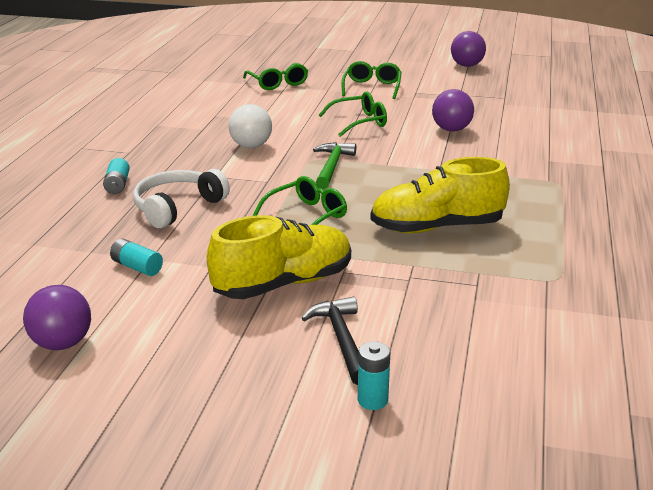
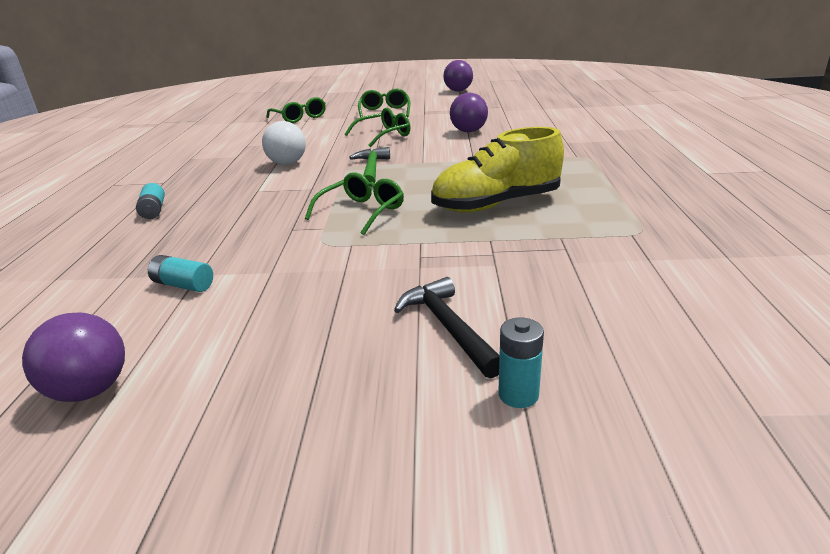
camera: 10 degrees left, 0 degrees up
(177, 207) = (222, 222): white headphones -> none
(283, 284) = (358, 278): yellow shoe -> none

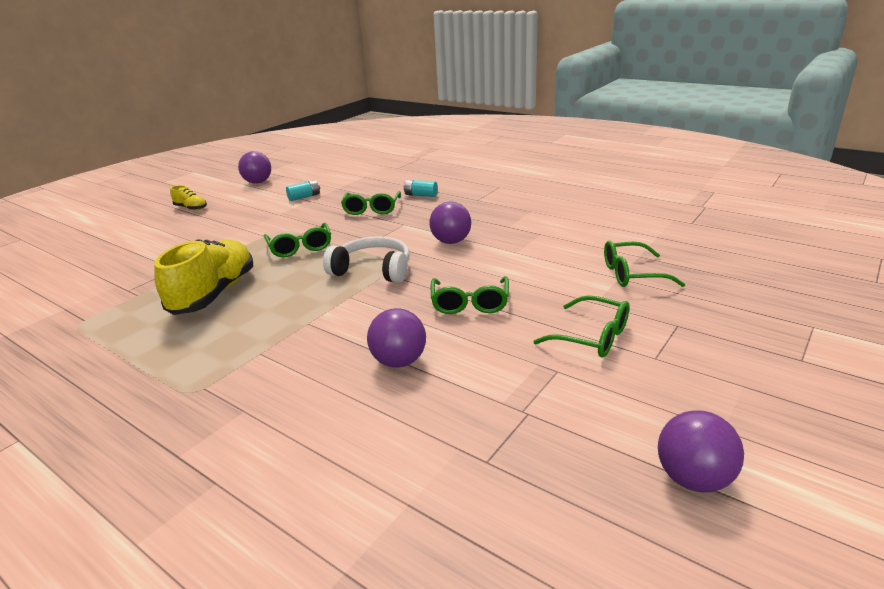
camera: 125 degrees right, 0 degrees up
(218, 219) = (371, 209): none -> green glasses
(287, 163) = (451, 241): white ball -> purple ball
(298, 384) = (191, 208): none -> yellow shoe
(372, 169) = (373, 270): green hammer -> white headphones
(448, 327) = (155, 238): black hammer -> none
(518, 395) = (103, 238): turquoise battery -> none

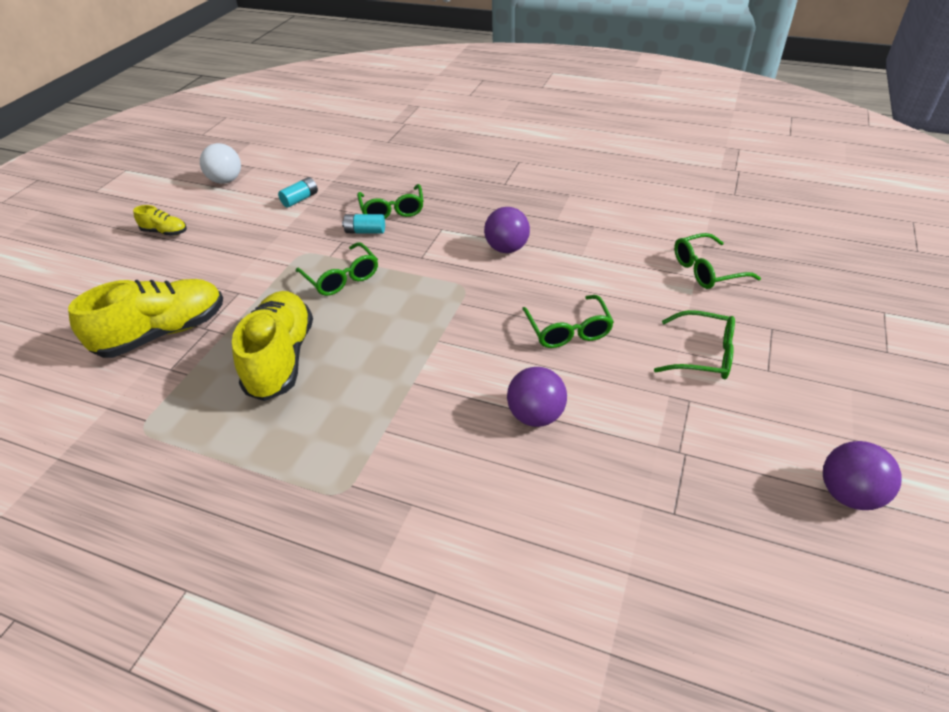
camera: 15 degrees left, 15 degrees up
(141, 267) = (163, 333): none -> yellow shoe
(258, 182) = (226, 180): purple ball -> white ball
(373, 270) = (443, 299): white headphones -> none
(421, 195) = (437, 183): turquoise battery -> turquoise battery (365, 231)

